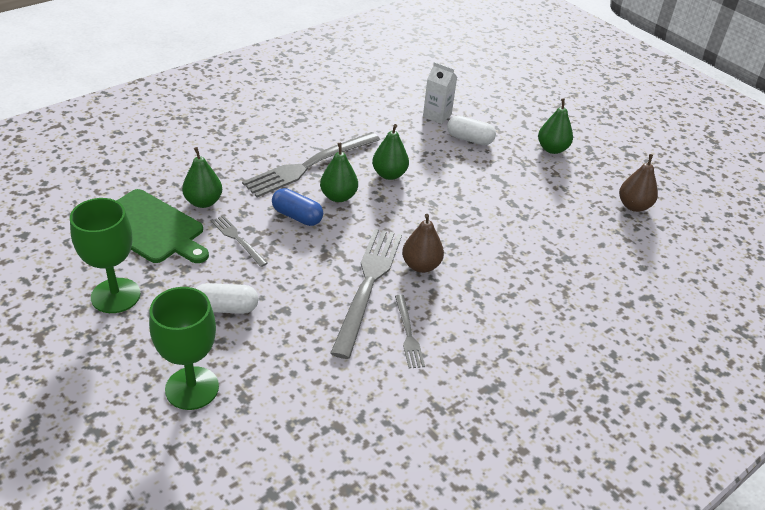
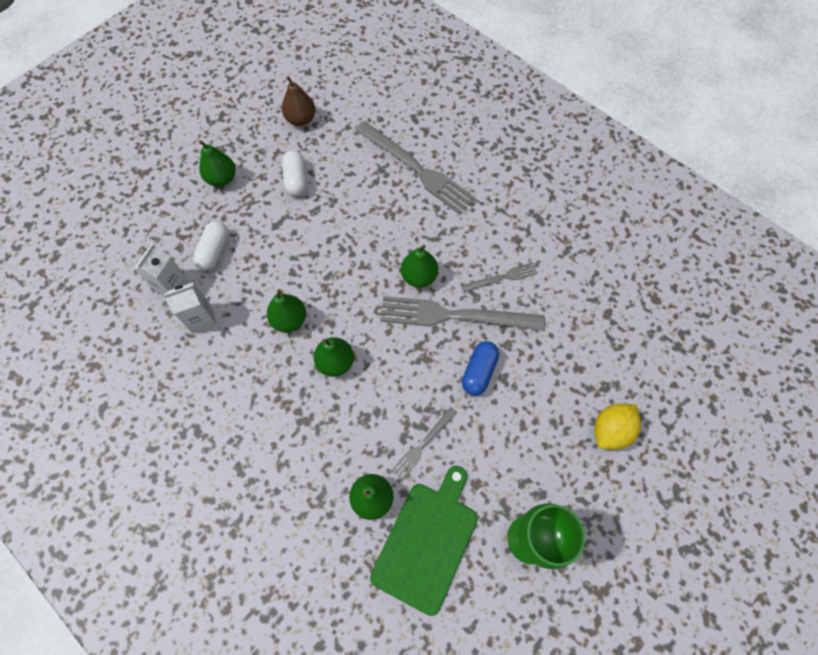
camera: 95 degrees left, 25 degrees up
(192, 388) = (610, 430): green goblet -> yellow lemon
(226, 308) = (516, 429): white capsule -> white capsule (296, 180)
(297, 216) = (375, 395): blue capsule -> blue capsule (479, 372)
(309, 165) = (287, 402): grey fork -> grey fork (417, 169)
(401, 128) = (201, 318): none -> white carton
(421, 265) = (419, 276): brown pear -> green pear

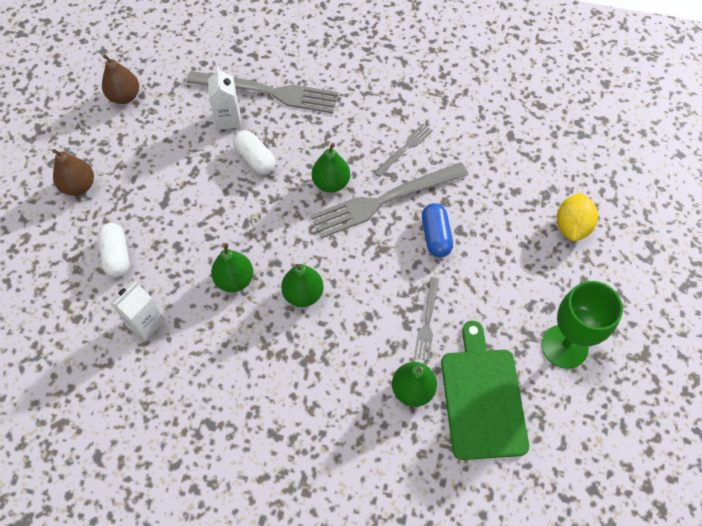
camera: 30 degrees left, 5 degrees down
(172, 286) = (94, 308): white carton -> white carton (228, 119)
(222, 179) = (79, 186): green pear -> brown pear
(296, 180) = (157, 153): white capsule -> white capsule (255, 159)

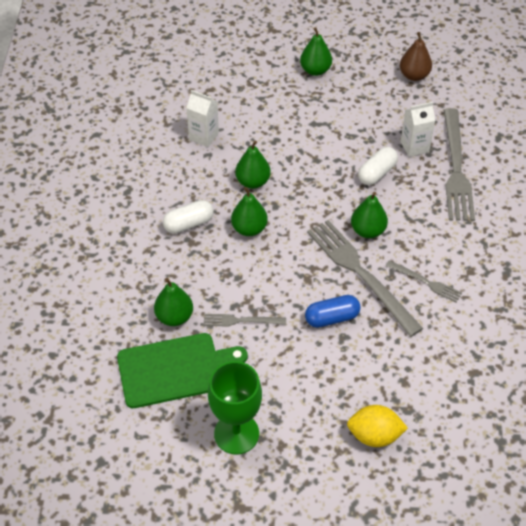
camera: 80 degrees right, 10 degrees down
(79, 186) = (315, 70): brown pear -> green pear
(117, 255) = (258, 107): white capsule -> white capsule (189, 224)

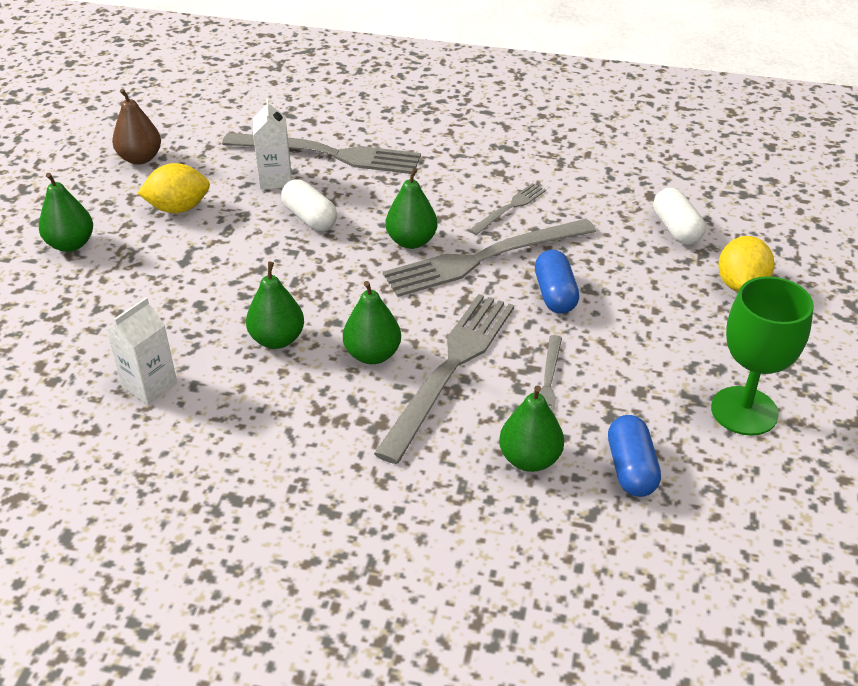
camera: 80 degrees left, 10 degrees down
(174, 369) = (631, 468): green cutting board -> blue capsule
(189, 224) = (340, 423): white capsule -> white capsule (676, 229)
(244, 269) = (450, 369): none -> grey fork
(366, 107) = (178, 208): none -> yellow lemon

